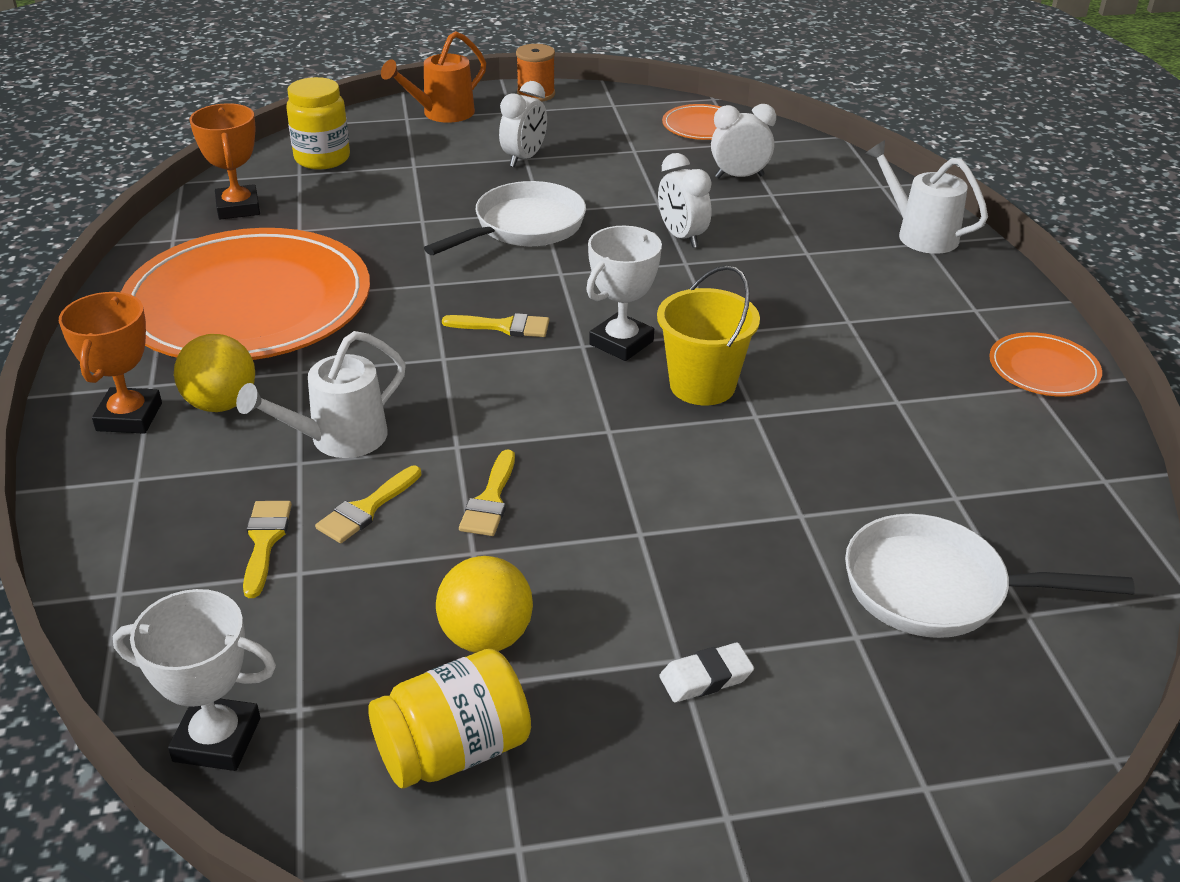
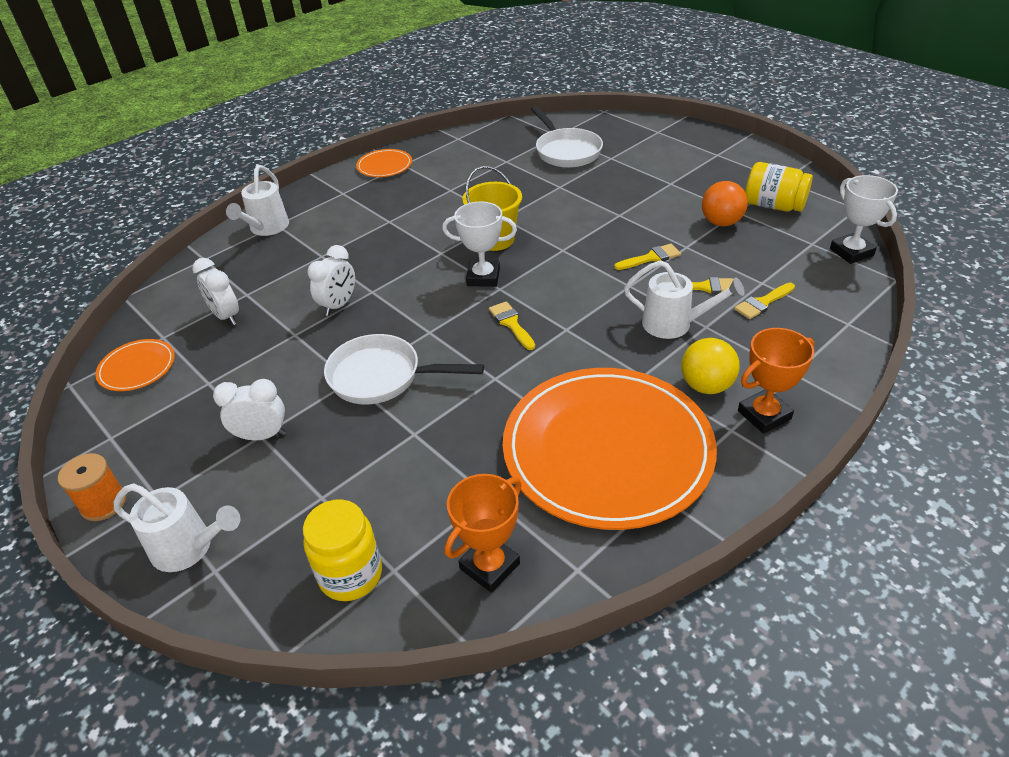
camera: 120 degrees left, 5 degrees up
(441, 114) = (190, 548): orange watering can -> white watering can
(486, 637) = (721, 222): yellow ball -> orange ball
(705, 677) = (671, 176): white eraser -> none

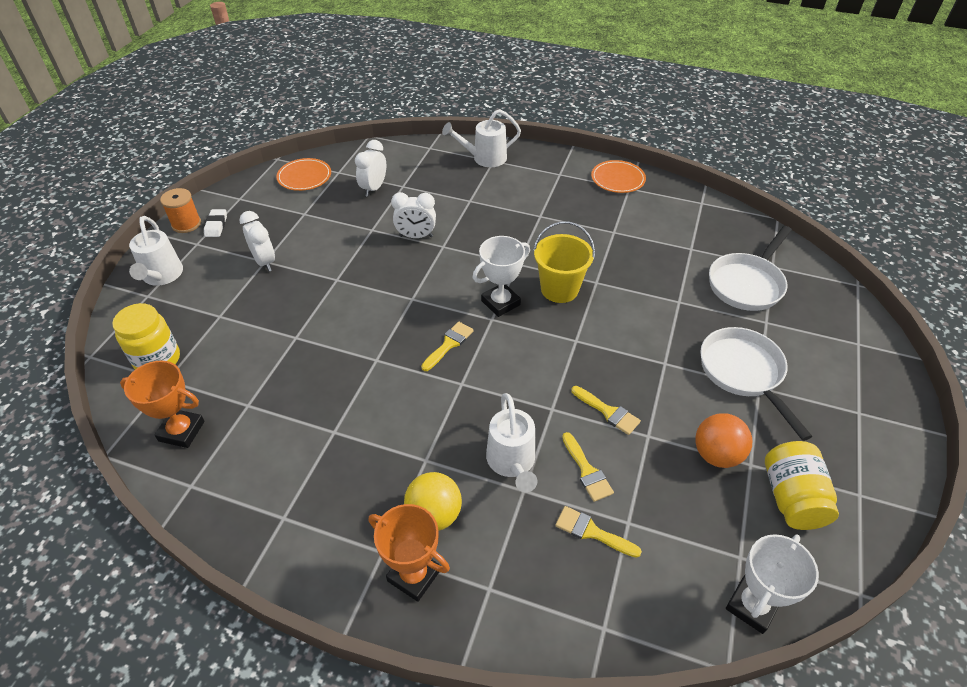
camera: 60 degrees right, 5 degrees up
(141, 471) = (216, 225): none -> white eraser
(382, 377) = (348, 294): white pan -> white pan (744, 373)
(483, 277) = (500, 303): white trophy -> white trophy turned 75 degrees clockwise
(607, 450) = (322, 464): orange plate -> none

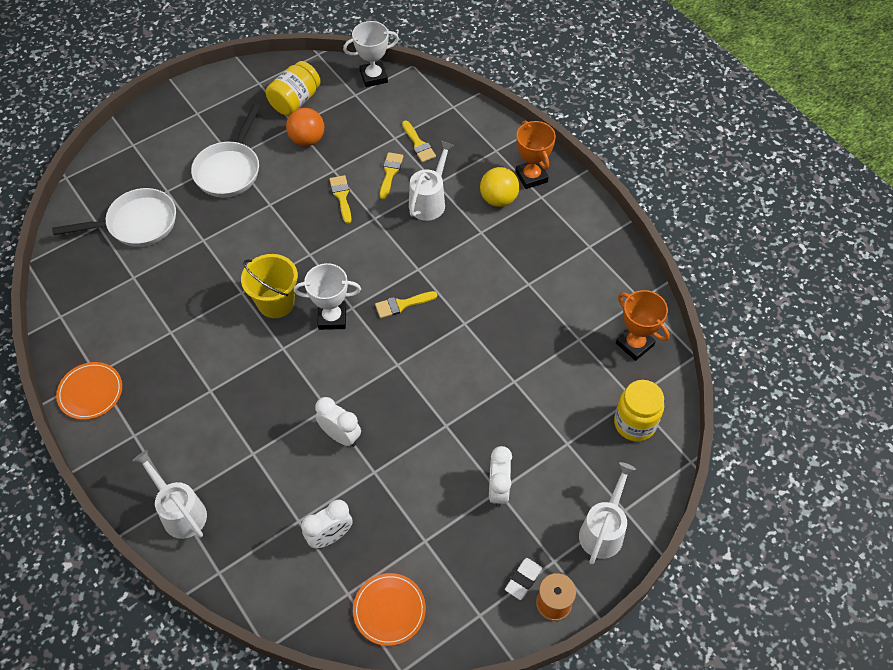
camera: 145 degrees left, 10 degrees up
(484, 158) = (180, 511): white watering can -> white watering can turned 150 degrees counterclockwise

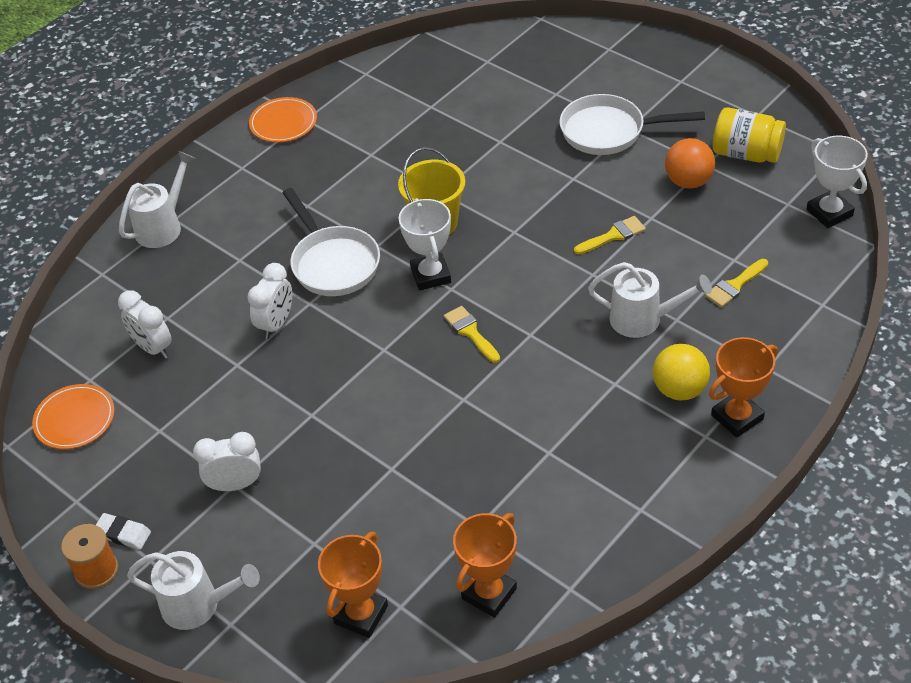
camera: 80 degrees right, 10 degrees down
(137, 224) = (501, 86): white pan -> white pan (333, 263)
(390, 173) = (672, 270): yellow brush -> none
(634, 423) = (361, 615): yellow jar -> orange trophy

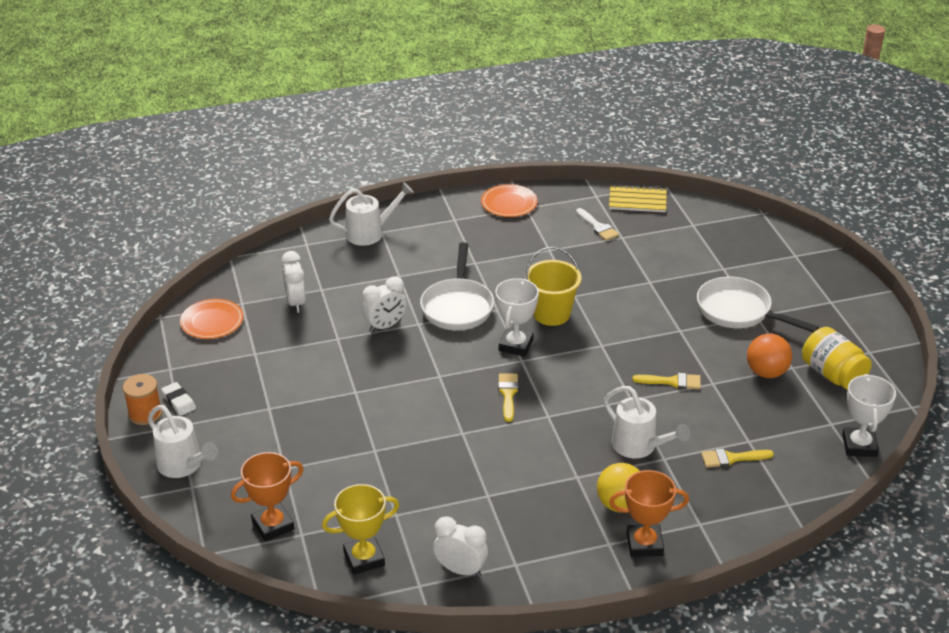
camera: 30 degrees right, 10 degrees down
(235, 485) = (270, 409): white clock -> white clock (460, 570)
(397, 106) = (598, 227): none -> white brush
(411, 60) = (637, 201): none -> yellow notebook
(489, 593) = (364, 558): orange trophy -> yellow trophy

